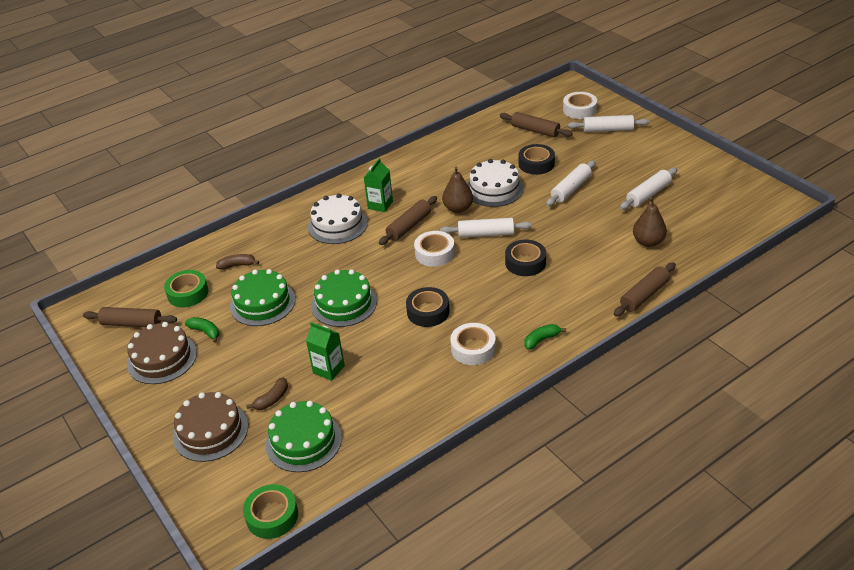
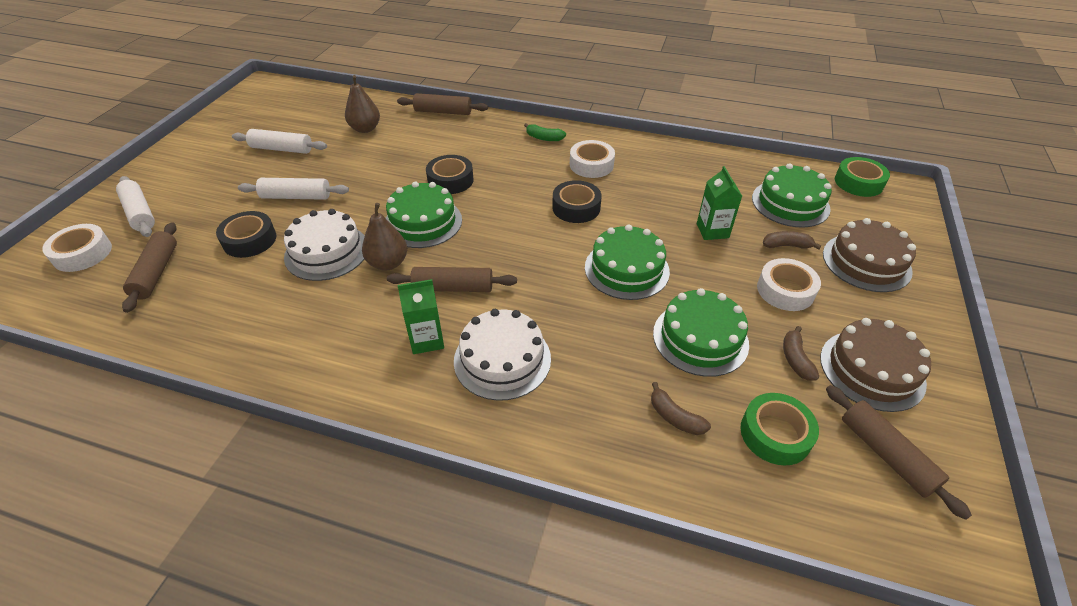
camera: 130 degrees left, 5 degrees up
(205, 332) = (795, 359): green banana -> brown banana
(434, 253) = (486, 243): white tape -> white tape (785, 290)
(486, 234) = (423, 222): white rolling pin -> green cake

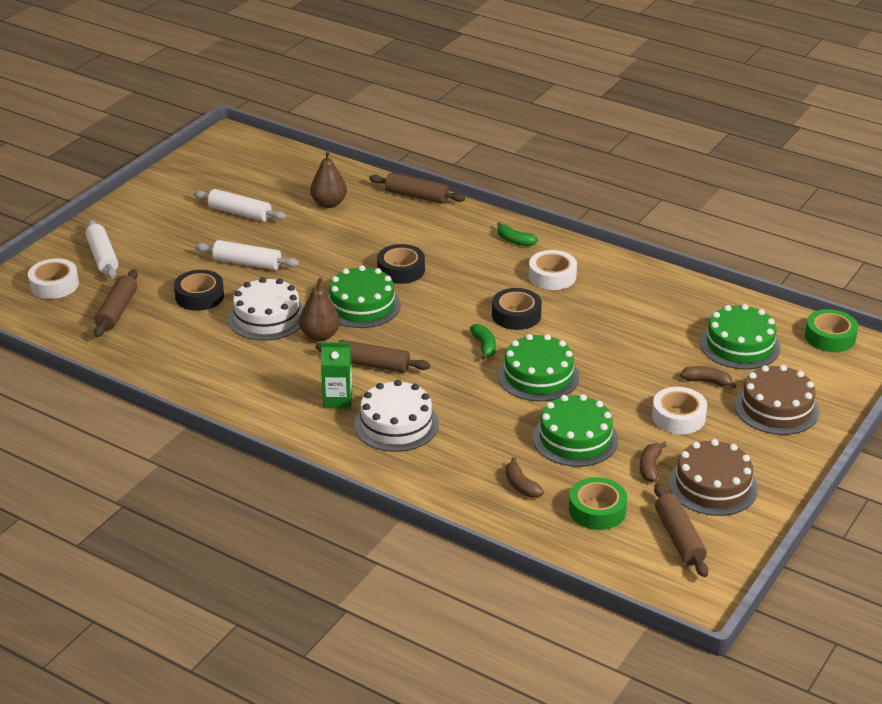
camera: 15 degrees right, 10 degrees down
(559, 245) = (484, 346): none -> green banana
(712, 231) = (641, 357): green carton -> none

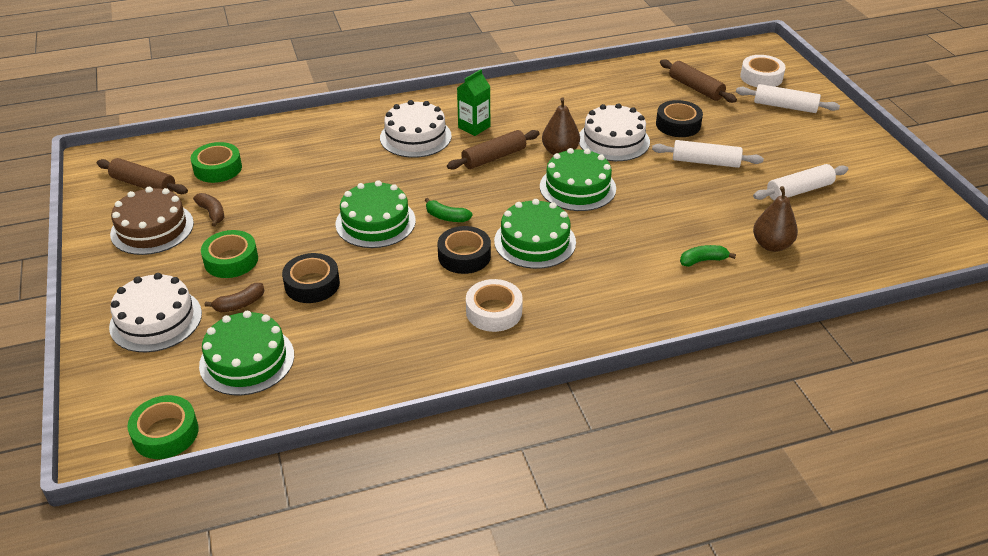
camera: 130 degrees right, 5 degrees up
(247, 263) = (705, 162): white rolling pin -> white rolling pin turned 45 degrees clockwise
(401, 270) = (607, 231): black tape -> black tape (312, 284)
(416, 196) = (735, 306): brown rolling pin -> none
(515, 241) = (580, 324): green banana -> green banana (703, 260)
(521, 486) = (285, 153): brown banana -> none
(575, 438) = (288, 199): green cake -> green cake (535, 241)
(678, 417) = (231, 260): white tape -> green tape
(776, 408) = (156, 320): brown cake -> white cake

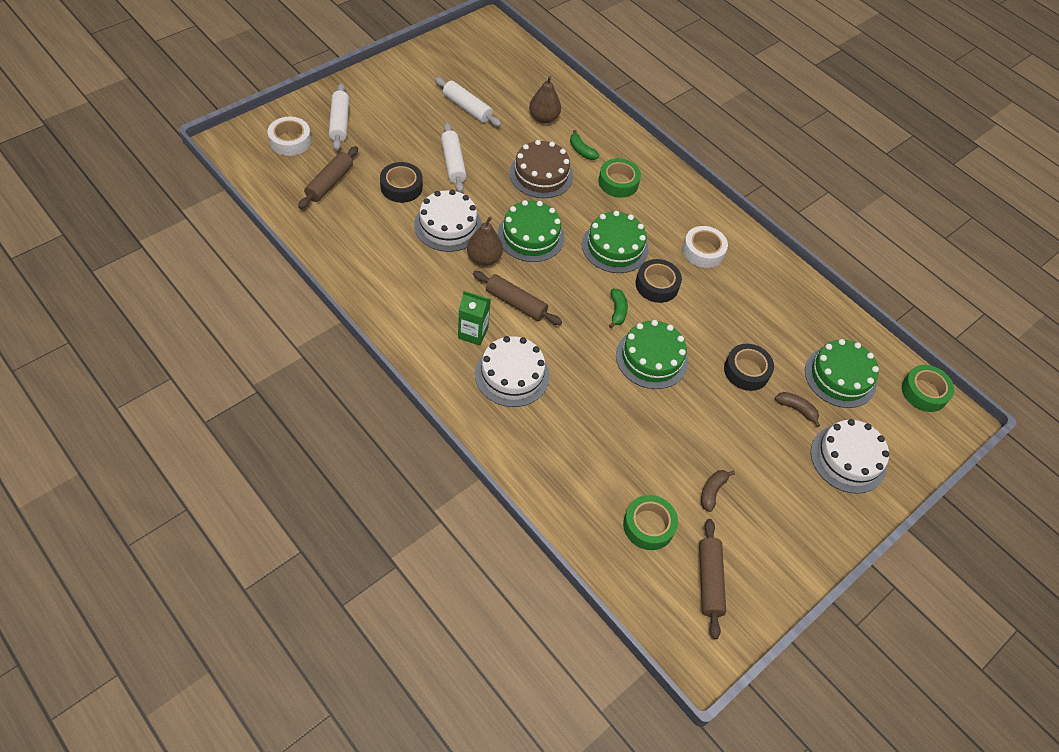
camera: 120 degrees left, 15 degrees up
(152, 228) = (760, 530): brown cake -> brown cake (541, 174)
(231, 260) = (757, 442): green tape -> green tape (618, 182)

